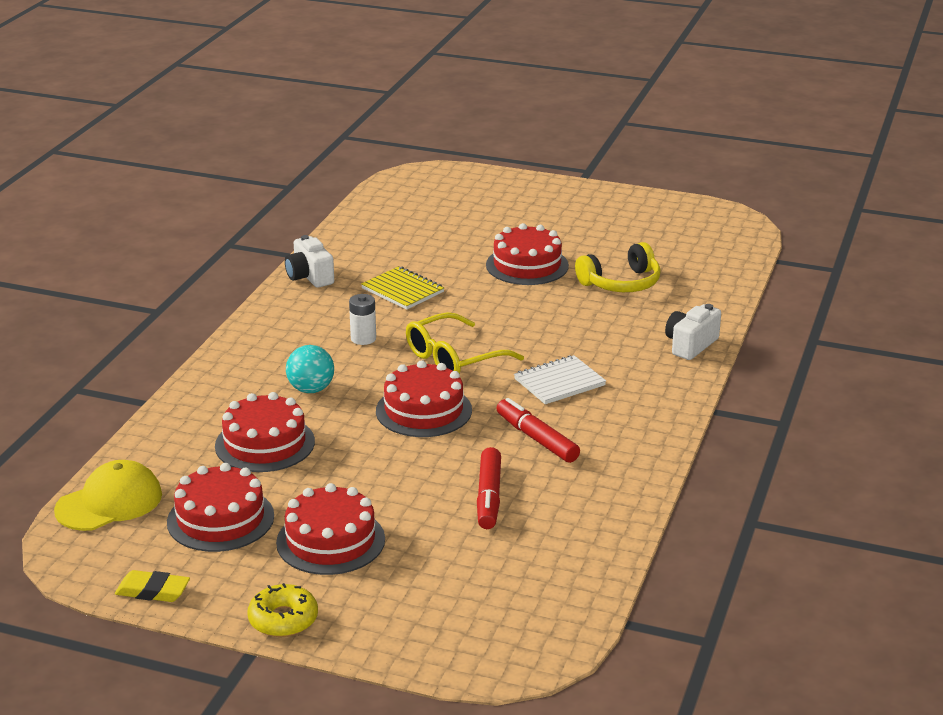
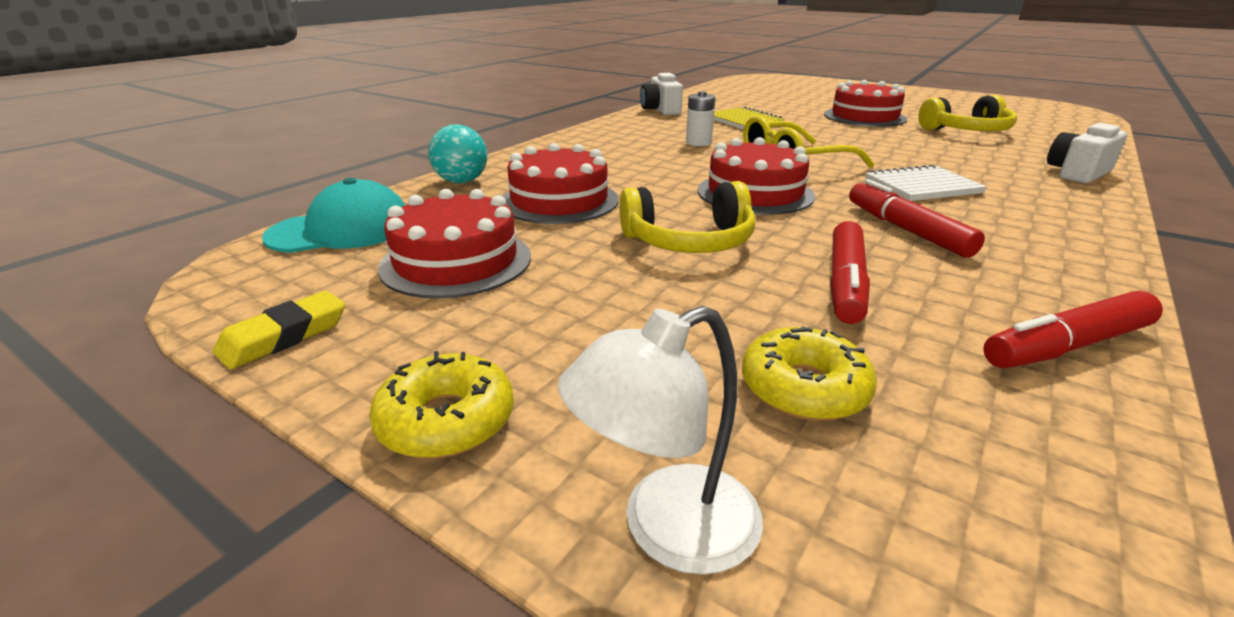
camera: 15 degrees right, 0 degrees up
(109, 502) = (342, 230): yellow cap -> turquoise cap
(153, 591) = (284, 336): yellow eraser -> yellow eraser turned 75 degrees counterclockwise
(311, 389) = (632, 168): turquoise ball -> turquoise ball (462, 181)
(330, 541) = (591, 306): red cake -> none
(380, 474) = (689, 241): none -> yellow headphones
(404, 644) = (667, 529): none -> white lamp
(461, 573) = (804, 388): none -> yellow donut
(606, 524) = (1067, 346): none -> red marker

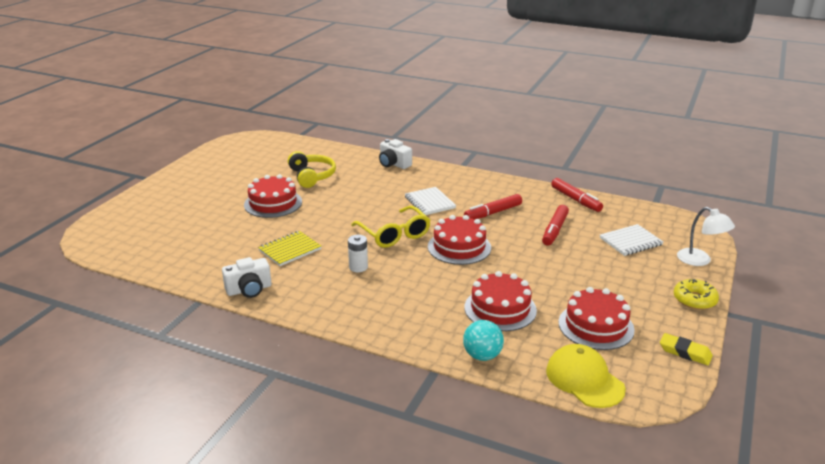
camera: 100 degrees left, 0 degrees up
(342, 230) = (584, 379): turquoise cap -> yellow cap
(689, 241) = (534, 264): yellow headphones -> none
(804, 388) = (630, 241): yellow donut -> white notebook
(845, 283) = (555, 230): red marker -> red marker turned 105 degrees clockwise

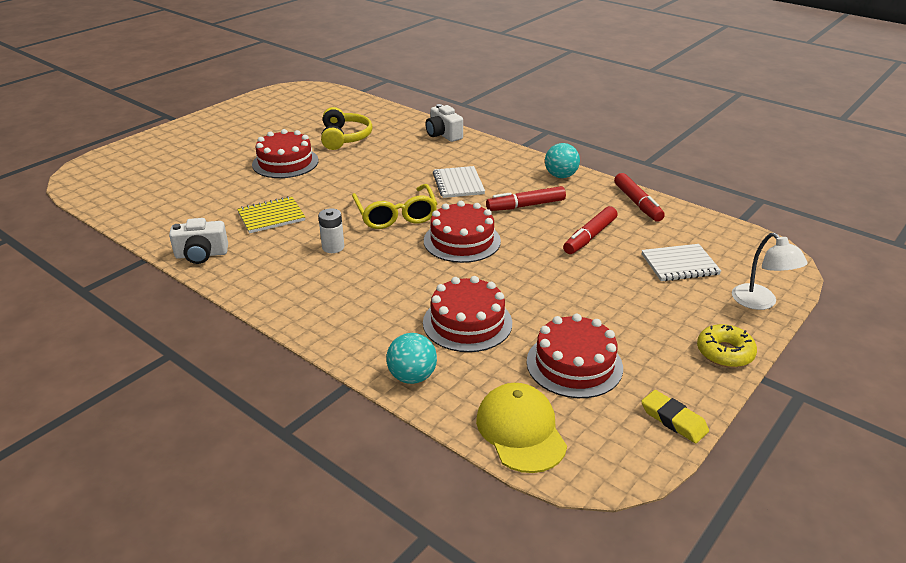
camera: 15 degrees right, 5 degrees up
(506, 186) = (560, 176): none -> turquoise ball

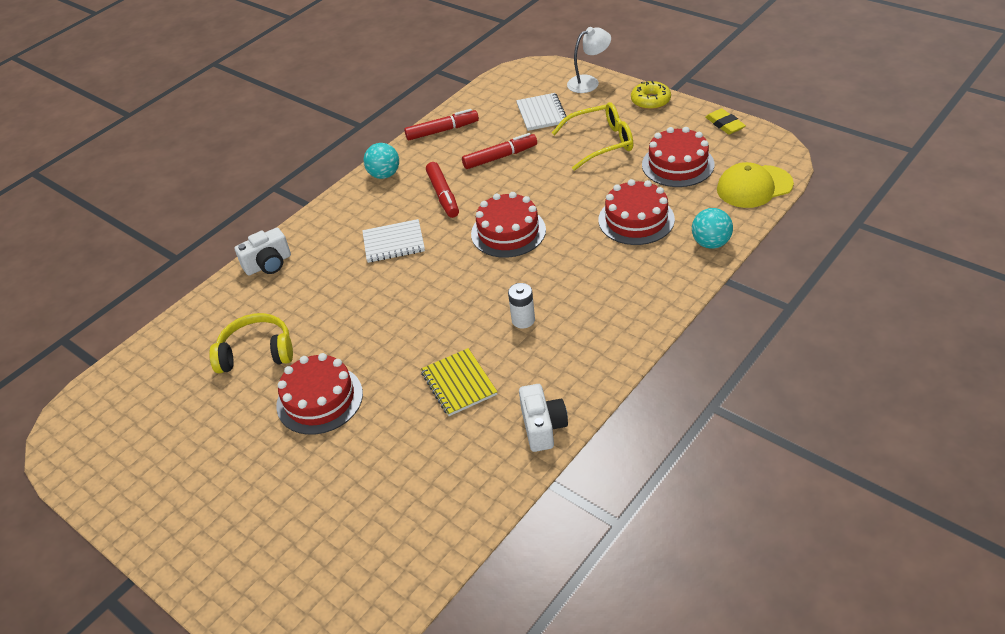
camera: 85 degrees left, 10 degrees up
(396, 215) = (459, 282): yellow glasses -> yellow glasses (601, 142)
(590, 237) = (500, 157): red marker -> red marker turned 60 degrees counterclockwise
(673, 420) = (725, 124): yellow eraser -> yellow eraser turned 75 degrees counterclockwise

